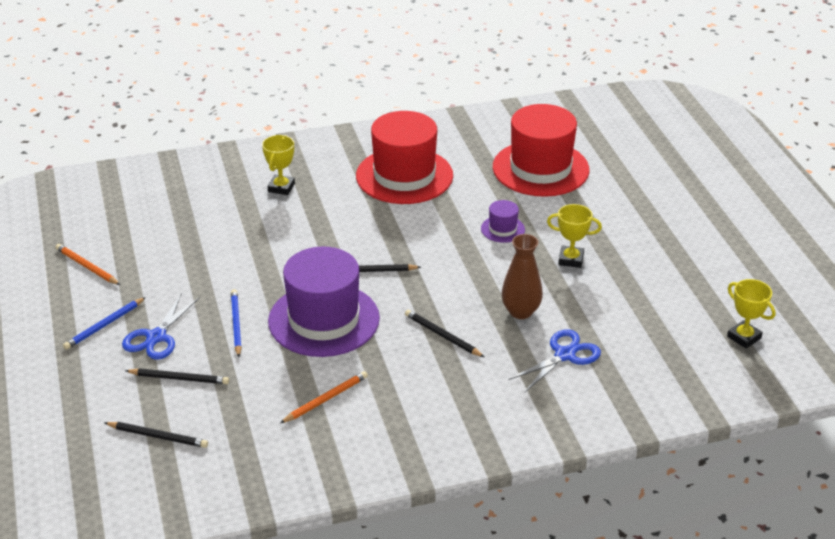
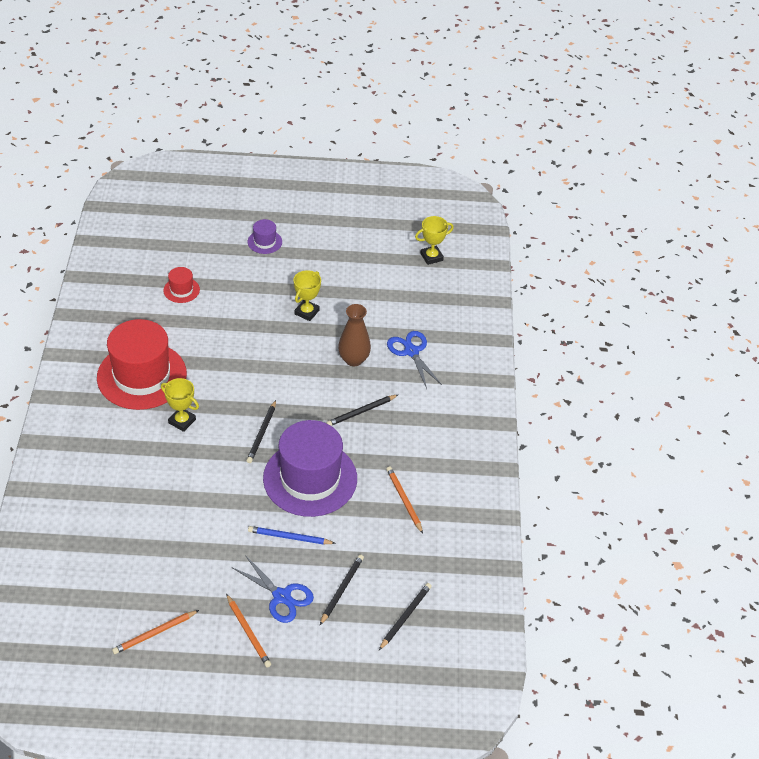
camera: 75 degrees left, 10 degrees up
(104, 325) = (248, 632): blue pencil -> orange pencil
(281, 187) = (110, 463): yellow trophy -> yellow trophy (182, 421)
(502, 229) = (249, 338): purple hat -> purple hat (264, 242)
(540, 168) = (181, 290): red hat -> red hat, size x0.43

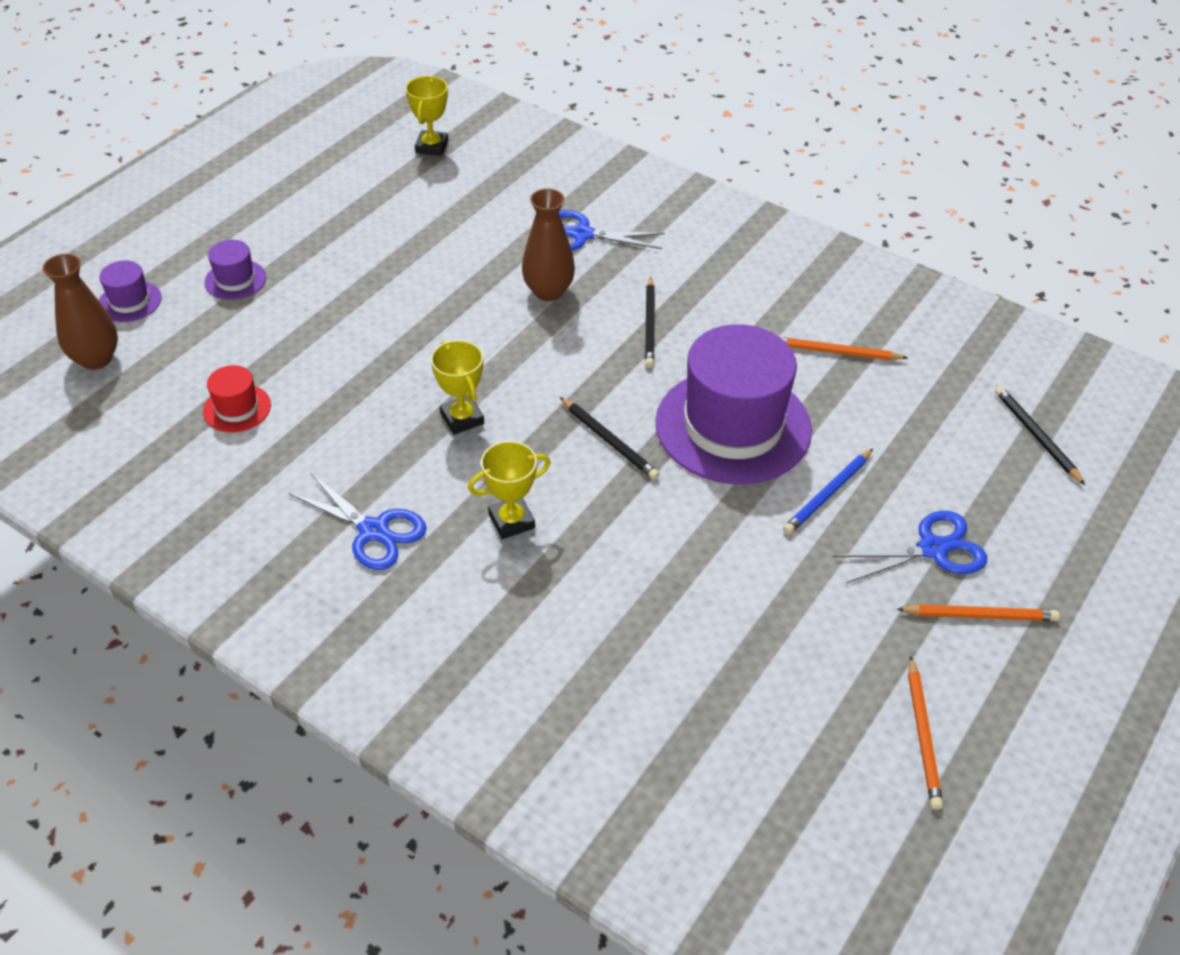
camera: 55 degrees left, 0 degrees up
(142, 376) = (374, 531): red hat -> blue scissors
(176, 227) = (96, 359): none -> brown vase
(221, 216) = (130, 301): none -> purple hat
(307, 312) = (417, 297): yellow trophy -> yellow trophy (462, 418)
(341, 589) = (955, 479): black pencil -> none

